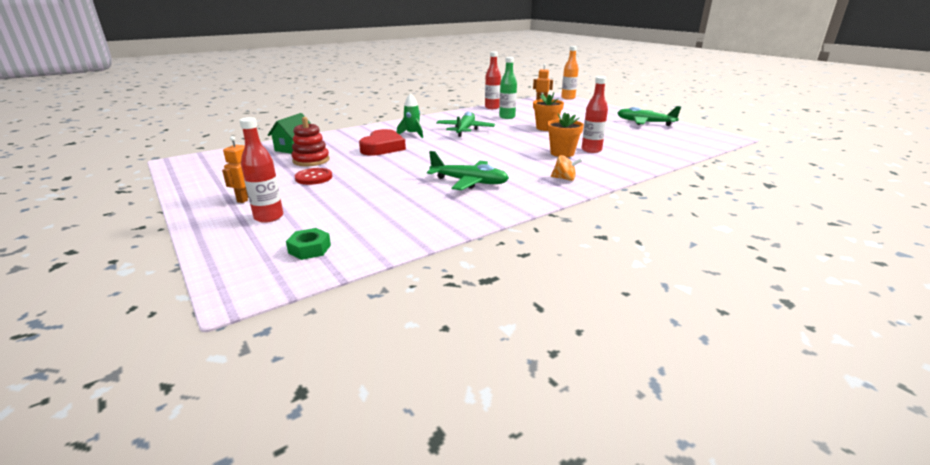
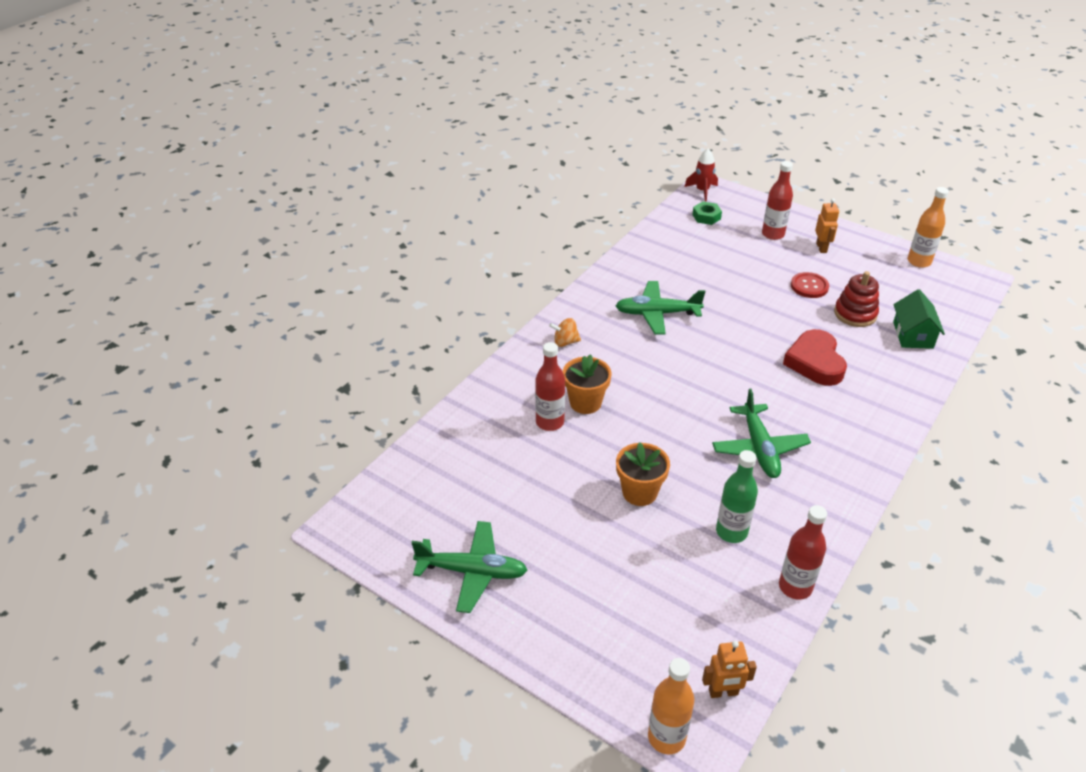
camera: 160 degrees right, 15 degrees up
(191, 177) = (919, 261): none -> orange bottle
(258, 286) = (702, 191): none -> red rocket
(412, 134) = (818, 411): green rocket -> none

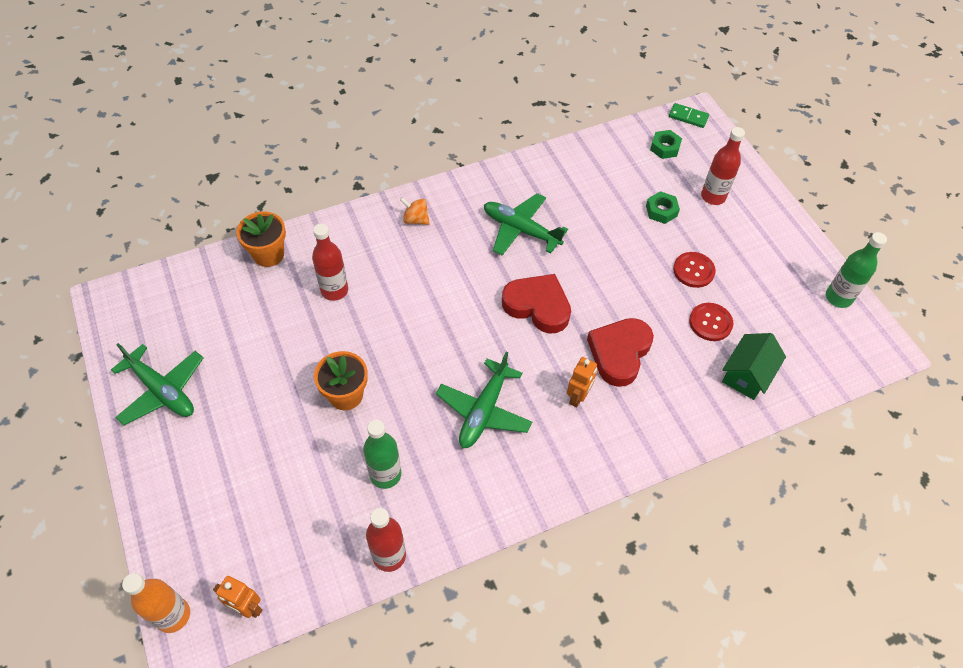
camera: 30 degrees right, 15 degrees up
(585, 403) = (379, 287): orange flower pot -> orange flower pot (268, 254)
(702, 191) = (688, 117): red rocket -> green domino
(724, 359) = (537, 306): none -> red heart
(747, 258) = (661, 211): none -> green nut
(821, 248) = (749, 234): orange robot -> orange robot (578, 397)
(855, 314) = (710, 323): red stacking toy -> red button
(919, 261) = (838, 298): orange bottle -> green bottle

